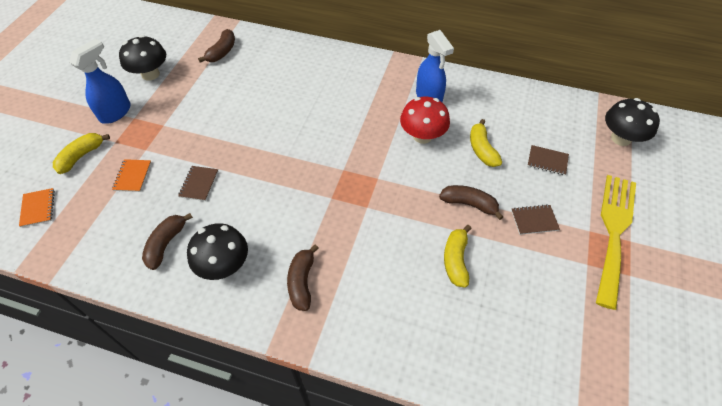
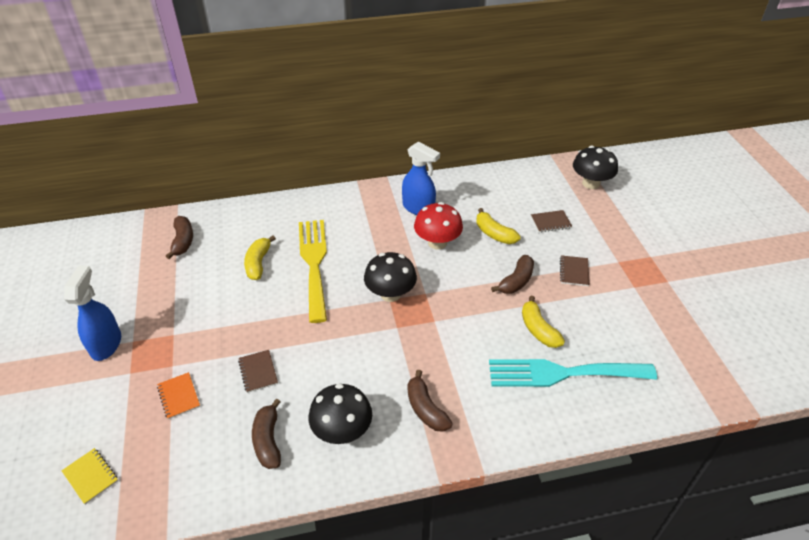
camera: 30 degrees left, 10 degrees down
(38, 208) = (90, 476): orange notebook -> yellow notebook
(81, 156) = (101, 403): yellow banana -> yellow banana (258, 263)
(150, 74) = (117, 292): black mushroom -> black mushroom (390, 294)
(447, 314) = (562, 373): none -> turquoise fork
(469, 204) = (516, 281): brown banana -> brown banana turned 135 degrees clockwise
(534, 220) = (574, 272): brown notebook -> brown notebook turned 45 degrees counterclockwise
(614, 231) = (635, 254): yellow fork -> yellow fork (314, 263)

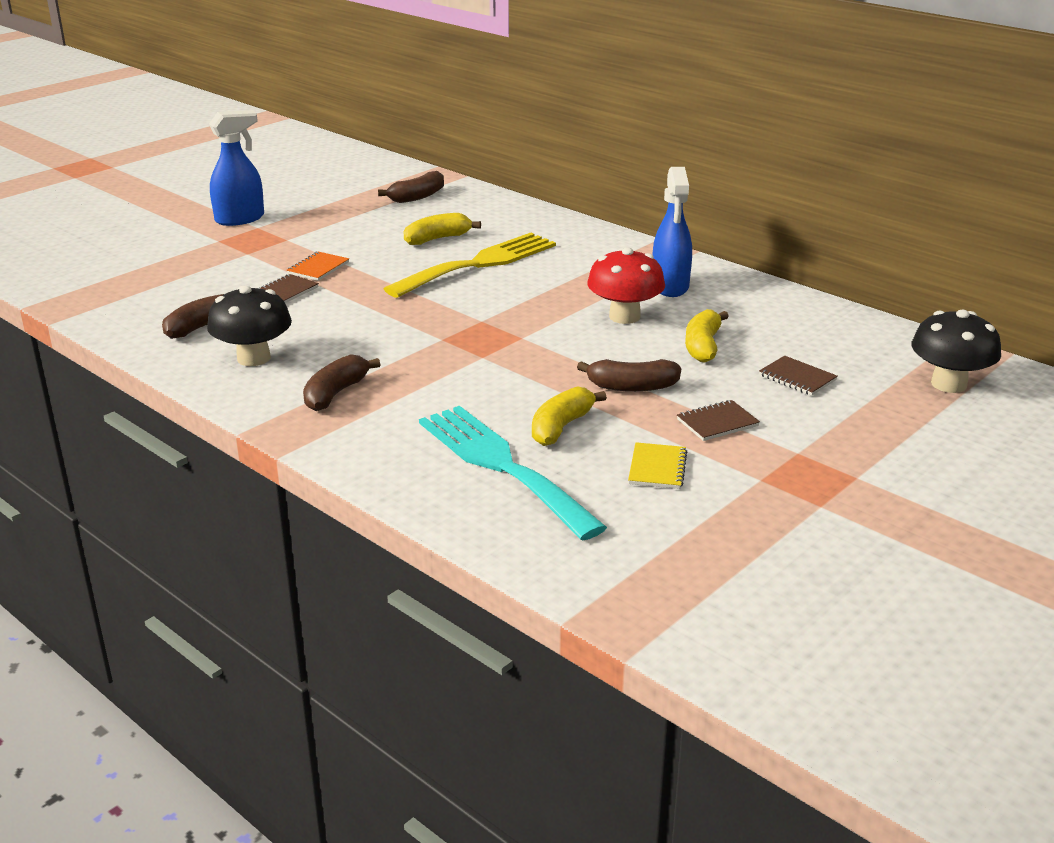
camera: 55 degrees right, 15 degrees down
(90, 476) = (88, 270): yellow notebook -> yellow notebook (657, 468)
(179, 396) = (213, 269): orange notebook -> orange notebook (318, 268)
(390, 294) = (491, 318): black mushroom -> none

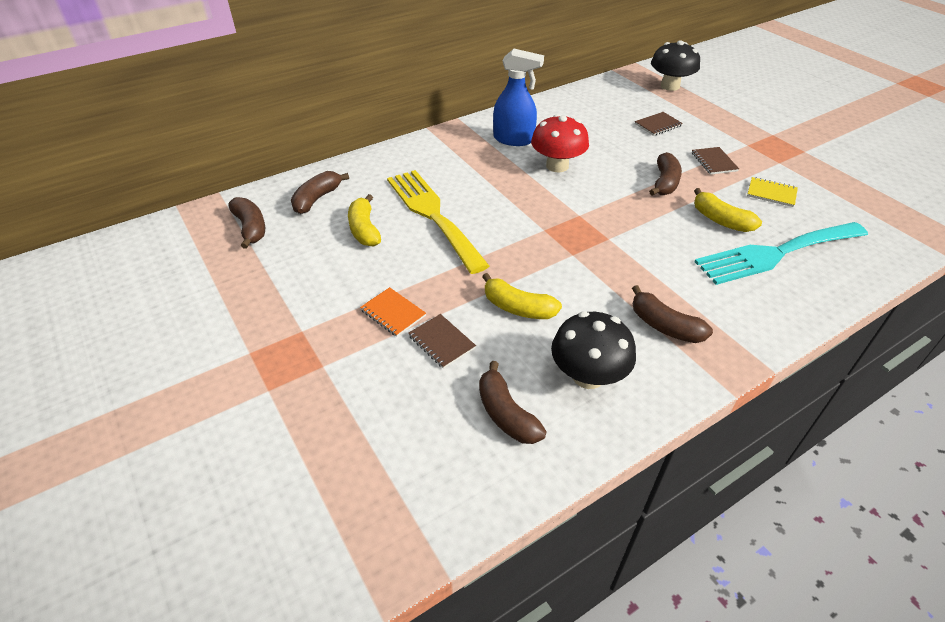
camera: 75 degrees left, 15 degrees up
(240, 219) = (213, 366): blue spray bottle -> none
(478, 212) = (317, 199): none -> brown banana
(703, 346) = (610, 146): yellow banana -> yellow banana (518, 307)

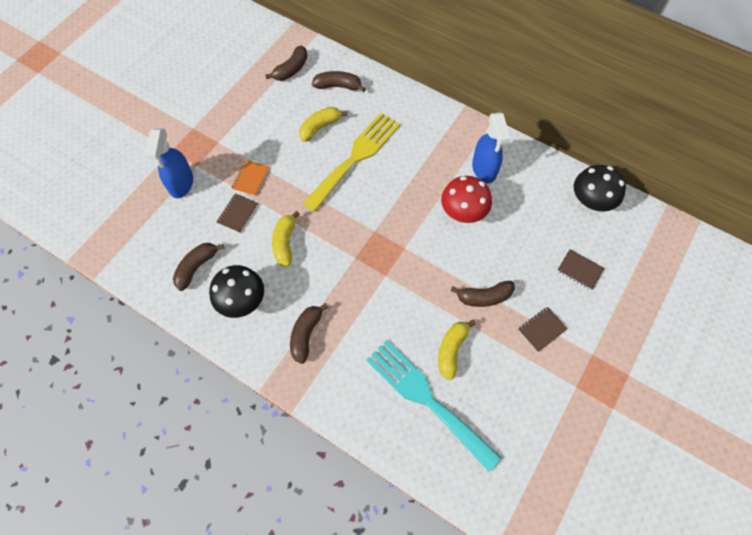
camera: 65 degrees right, 20 degrees up
(342, 393) = (181, 184): none -> blue spray bottle
(670, 86) = (668, 263): black mushroom -> black mushroom (590, 201)
(771, 193) = (516, 385): yellow notebook -> none

